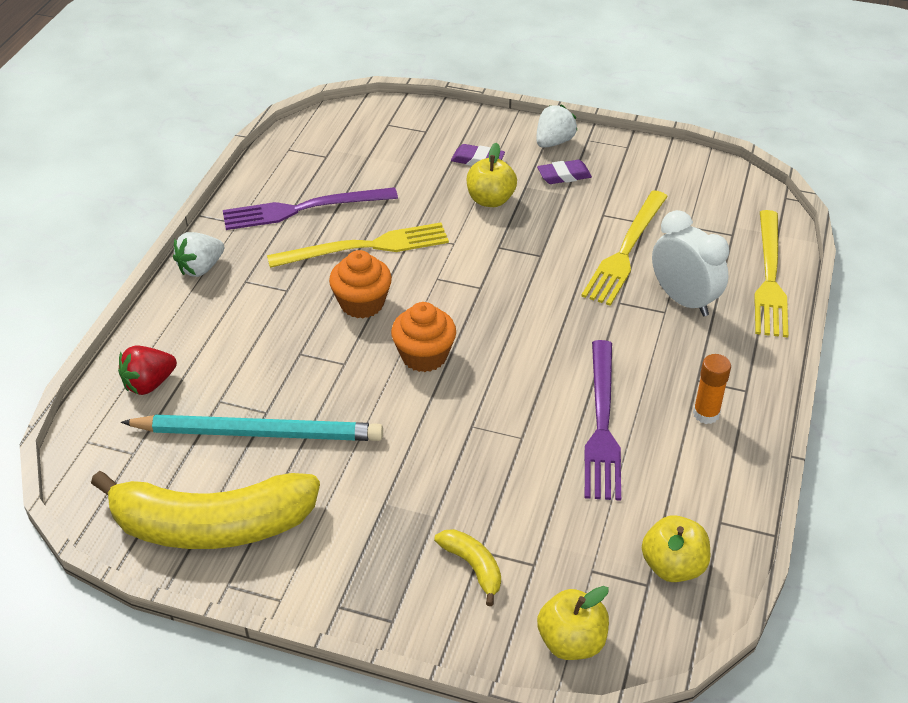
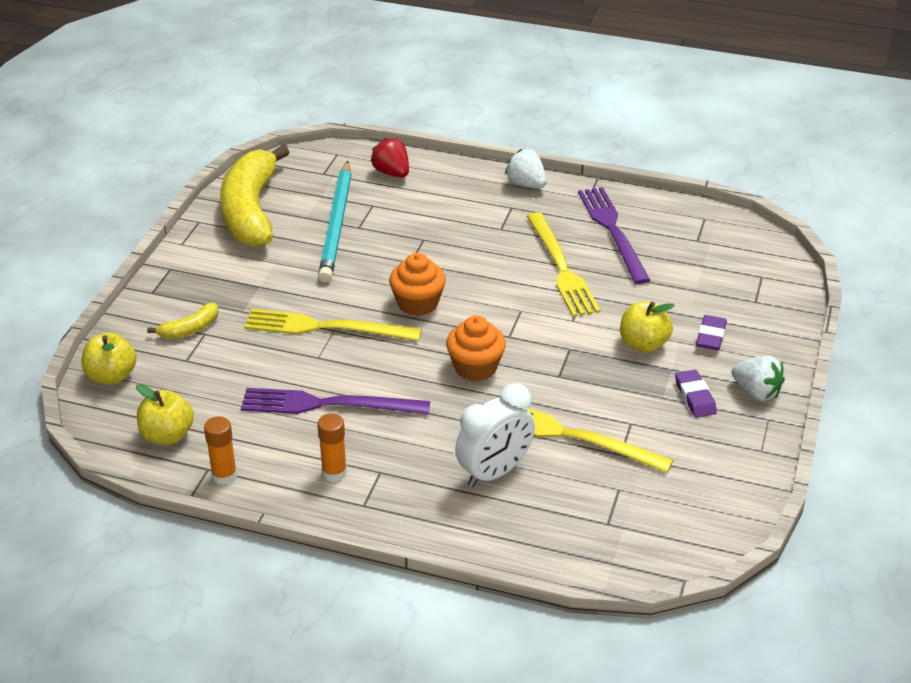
camera: 90 degrees right, 5 degrees down
(362, 303) = (484, 268): orange cupcake -> orange cupcake (475, 367)
(728, 505) = (224, 475): none -> orange glue stick
(769, 277) = (534, 545): yellow fork -> yellow fork (326, 327)

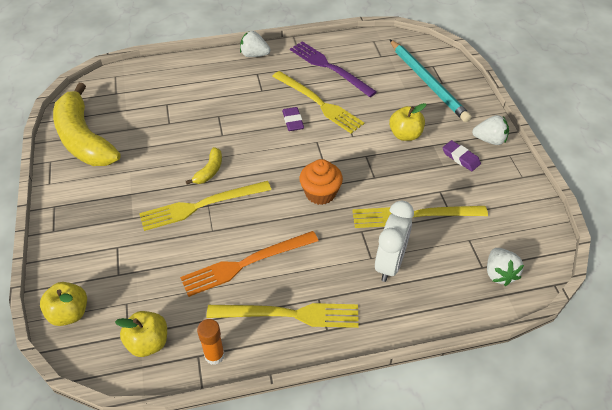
camera: 30 degrees left, 10 degrees up
(190, 329) = (104, 248): yellow banana -> yellow banana (209, 171)
(328, 404) = (246, 264): purple fork -> orange fork
(334, 472) = (289, 314): orange glue stick -> yellow fork
(337, 225) = (153, 127): turquoise pencil -> turquoise pencil (428, 82)
(392, 173) = (163, 77): red strawberry -> none
(417, 303) = (249, 163): orange cupcake -> none
(622, 539) = (499, 274): none -> white strawberry
(711, 336) = (437, 114): purple eraser -> purple eraser (293, 121)

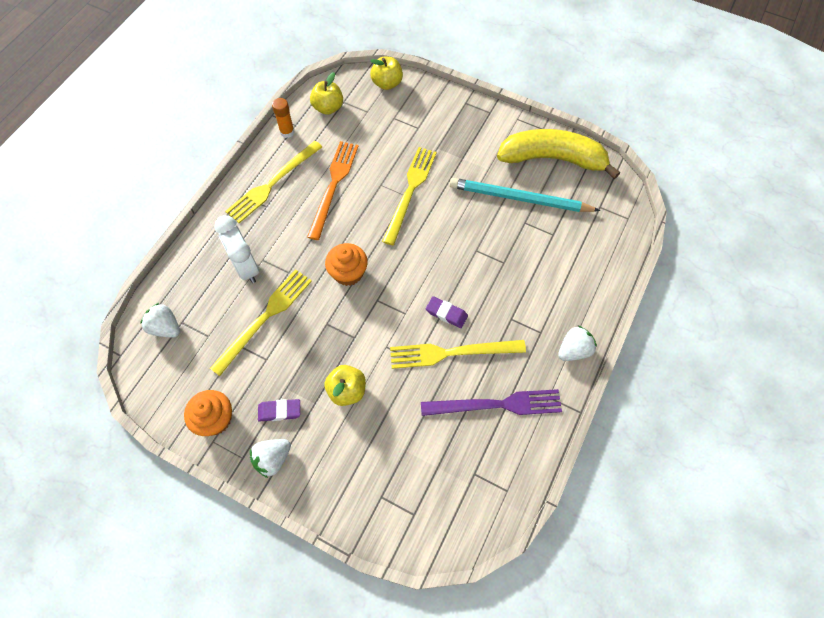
camera: 130 degrees right, 15 degrees up
(209, 171) = (441, 217): yellow banana -> none
(428, 82) = (394, 482): turquoise pencil -> turquoise pencil (519, 198)
(510, 186) = (215, 419): none -> orange cupcake

